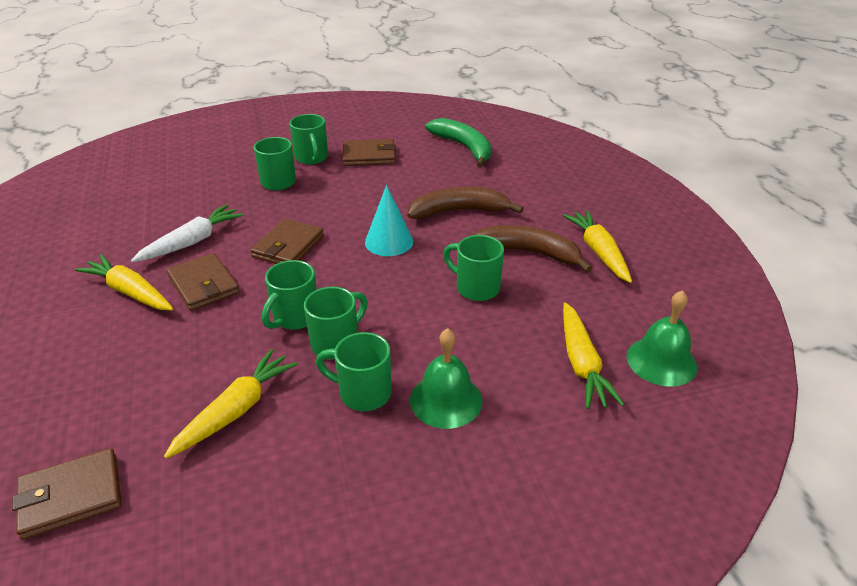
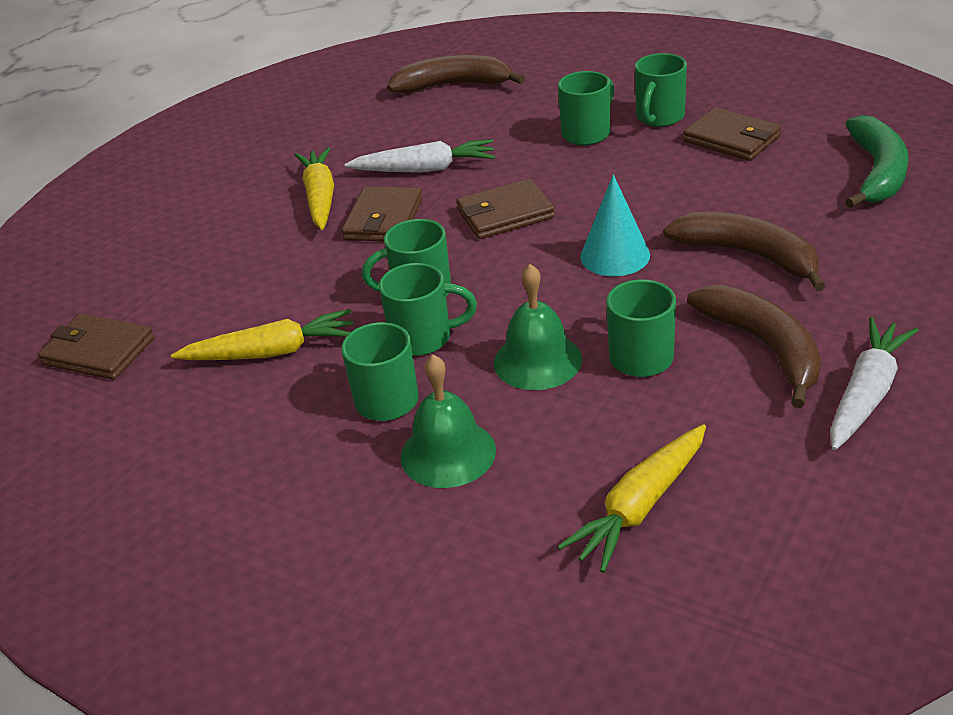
camera: 50 degrees right, 0 degrees up
(141, 183) = (454, 85): none -> brown banana
(598, 252) = (866, 394): yellow carrot -> white carrot
(661, 361) = (744, 565): green bell -> green bell (537, 360)

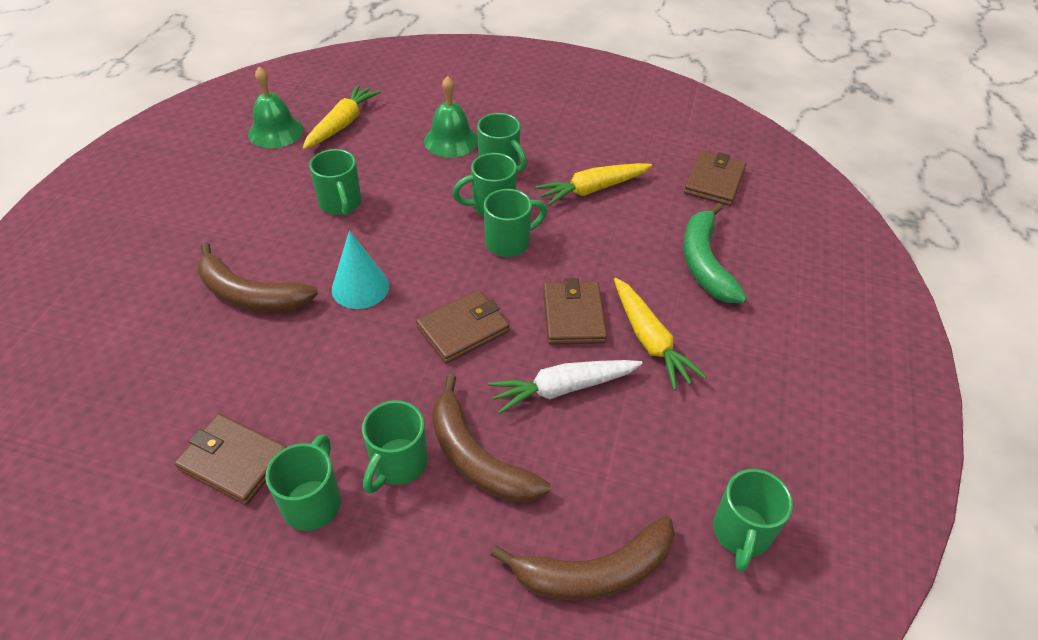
camera: 160 degrees right, 10 degrees up
(98, 351) = (714, 181): brown wallet -> brown wallet turned 75 degrees counterclockwise
(338, 96) = (741, 533): none -> green mug
(537, 360) = (409, 196): green bell -> green bell (275, 131)
(765, 347) = (256, 216): brown banana -> brown banana (476, 457)
(866, 394) = (201, 190): white carrot -> none
(877, 173) = (99, 409): green banana -> green banana (704, 263)

